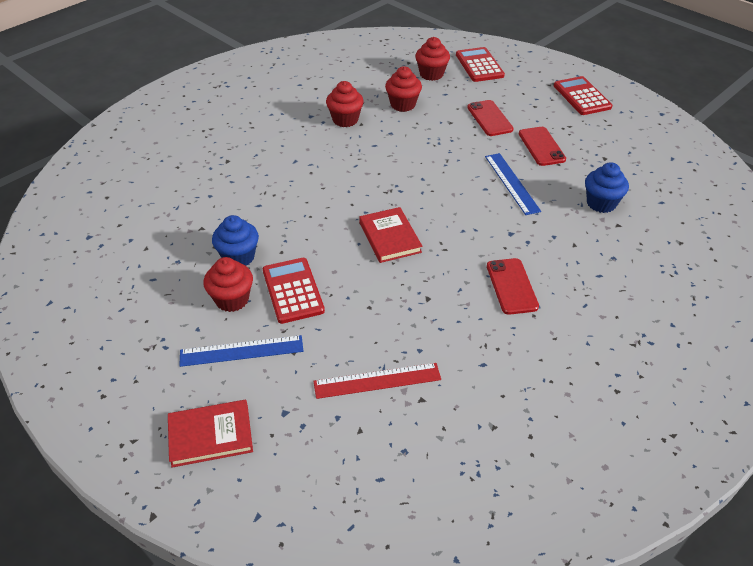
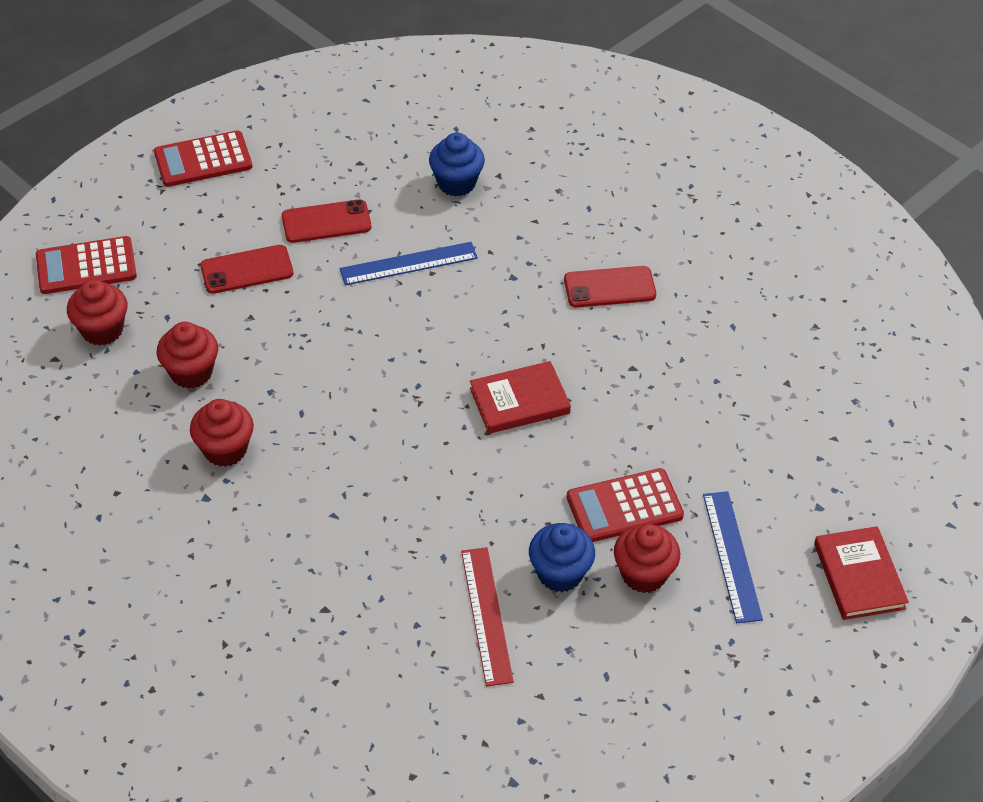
camera: 90 degrees left, 5 degrees up
(377, 381) = (765, 421): red ruler -> red ruler (487, 615)

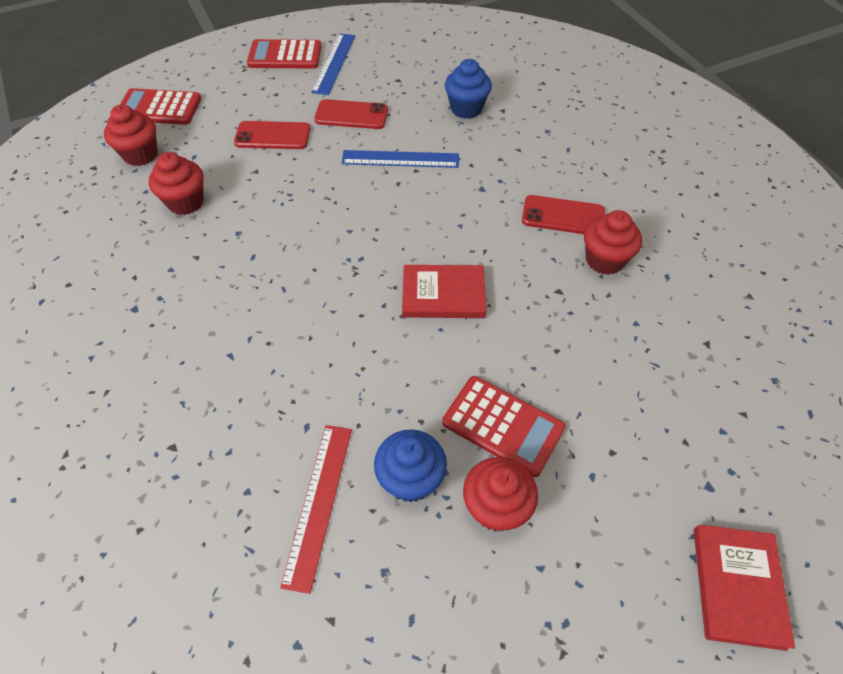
camera: 20 degrees right, 5 degrees up
(225, 449) = (174, 271): red cupcake -> red cupcake (604, 260)
(624, 506) = (502, 425): red calculator -> red calculator turned 150 degrees counterclockwise
(732, 556) = (597, 515): blue ruler -> blue ruler (334, 63)

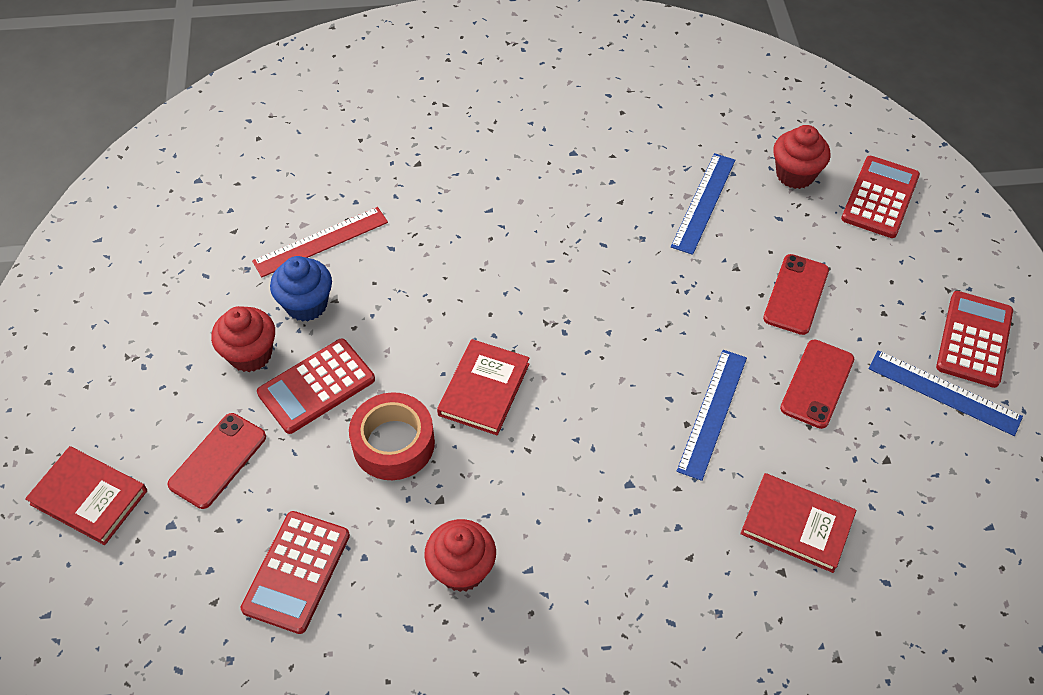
camera: 110 degrees right, 0 degrees up
(186, 202) = (704, 203): red cupcake -> blue ruler
(319, 503) = (321, 242): red ruler -> red ruler turned 60 degrees counterclockwise
(466, 109) = (797, 524): blue cupcake -> red book
(528, 340) = (393, 443): none -> red tape
(563, 216) = (548, 556): red phone -> red phone (218, 460)
(679, 364) = (296, 572): none -> red calculator

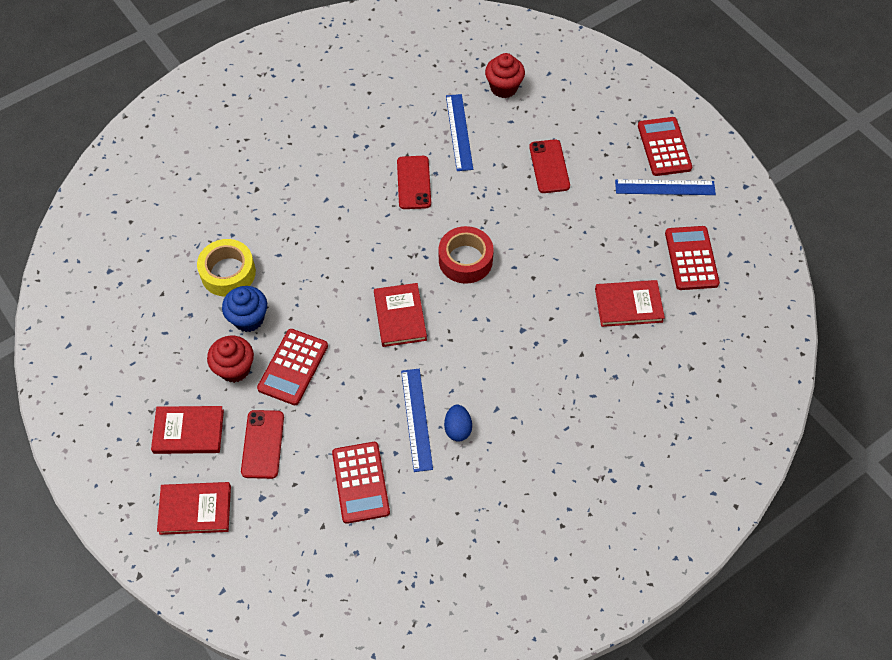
camera: 30 degrees left, 5 degrees up
(149, 401) = (188, 431): none -> red book
(321, 242) = (228, 273): red ruler -> yellow tape
(393, 443) = (366, 377): red tape -> red tape (465, 260)
(462, 569) = (458, 429): red cupcake -> blue egg
(712, 413) = (544, 263): blue ruler -> blue ruler (416, 419)
(817, 384) = (593, 216): red phone -> red phone (414, 182)
(880, 197) = (563, 80): red calculator -> red calculator (691, 258)

